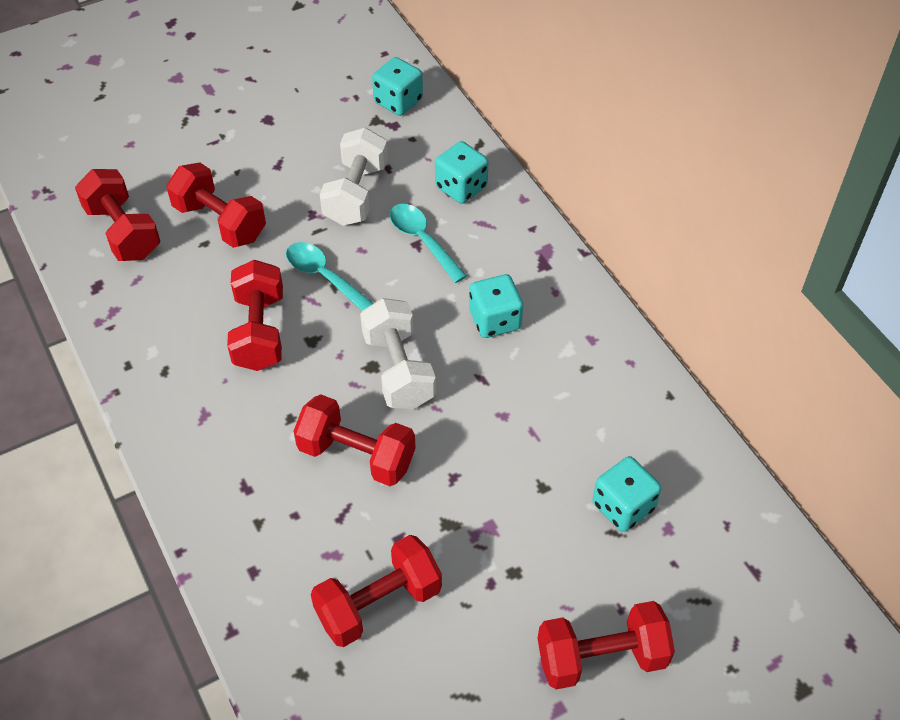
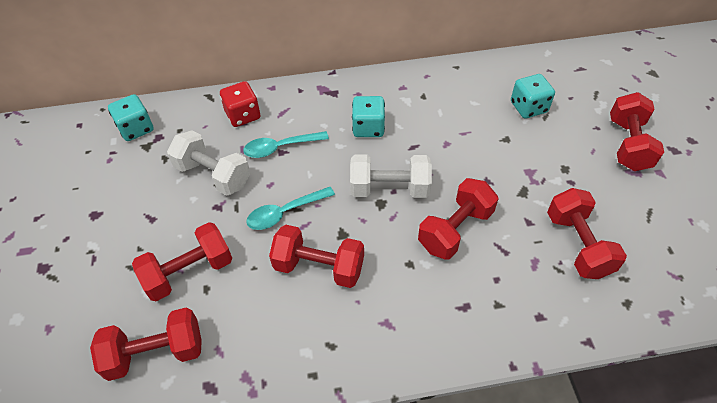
camera: 70 degrees left, 0 degrees up
(461, 187) = (243, 115): turquoise dice -> red dice

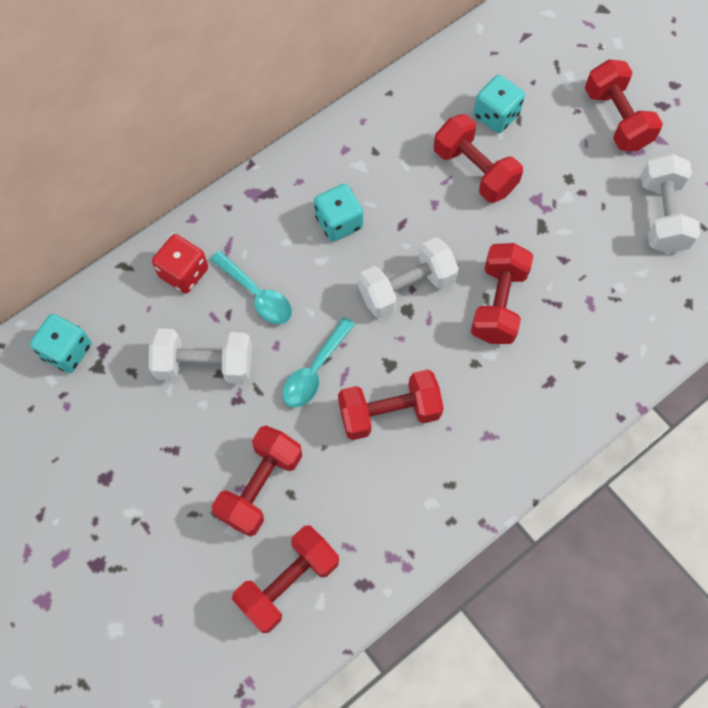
camera: 30 degrees left, 15 degrees up
(280, 148) = (257, 294): turquoise spoon -> turquoise spoon turned 90 degrees counterclockwise
(578, 245) = (620, 262): red dumbbell -> red dumbbell (474, 171)
(634, 226) = (662, 215): none -> white dumbbell

